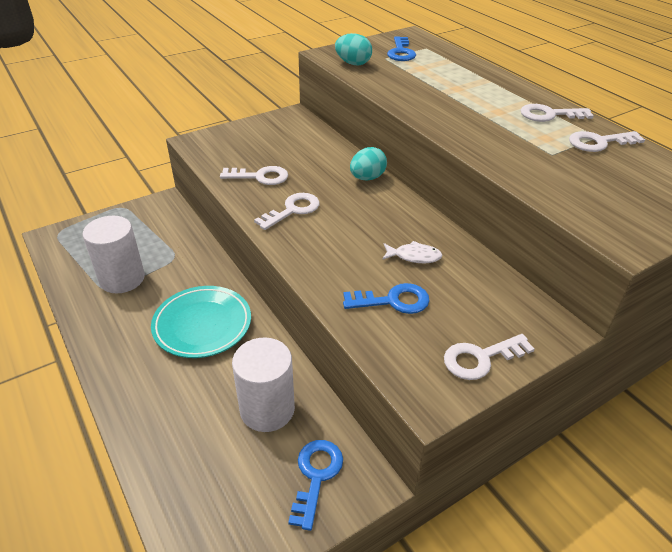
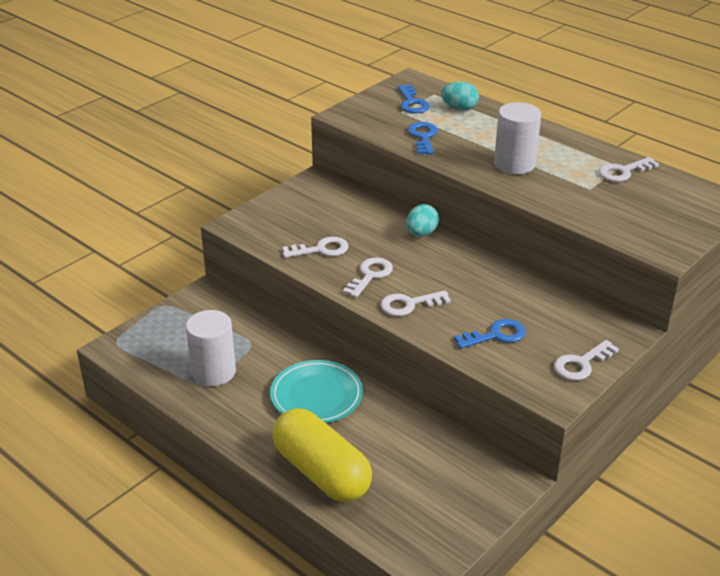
camera: 15 degrees left, 5 degrees down
(157, 415) = (322, 472): none -> yellow capsule
(267, 409) = (412, 448): white cylinder -> white cylinder (514, 164)
(316, 476) = (476, 485): blue key -> blue key (423, 137)
(353, 63) = (373, 123): turquoise egg -> turquoise egg (459, 108)
(414, 256) = (496, 296): white fish -> none
(549, 115) = (574, 151): white key -> white key (409, 304)

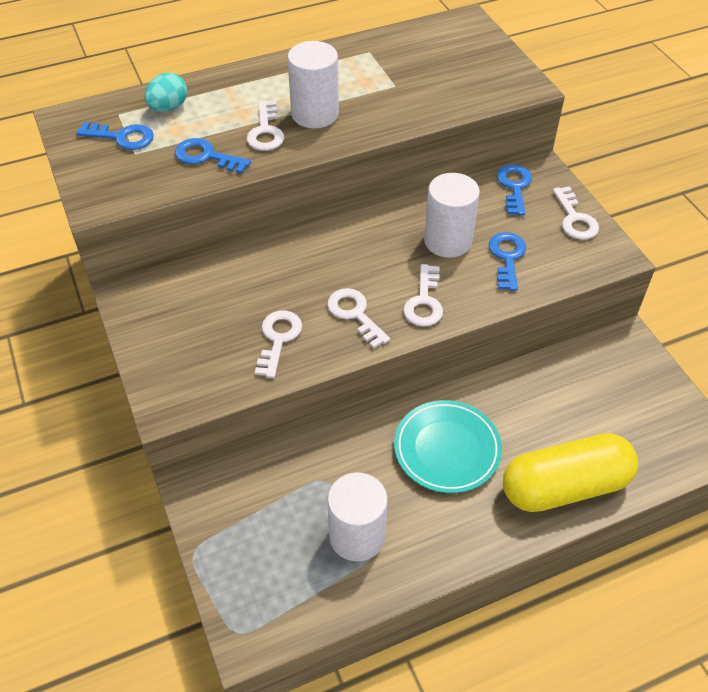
camera: 65 degrees left, 15 degrees up
(421, 233) = (304, 244): turquoise egg -> none
(487, 299) = (447, 241): none -> white cylinder
(589, 319) = (514, 187): none -> blue key
(623, 172) = (380, 54): white key -> white key (265, 131)

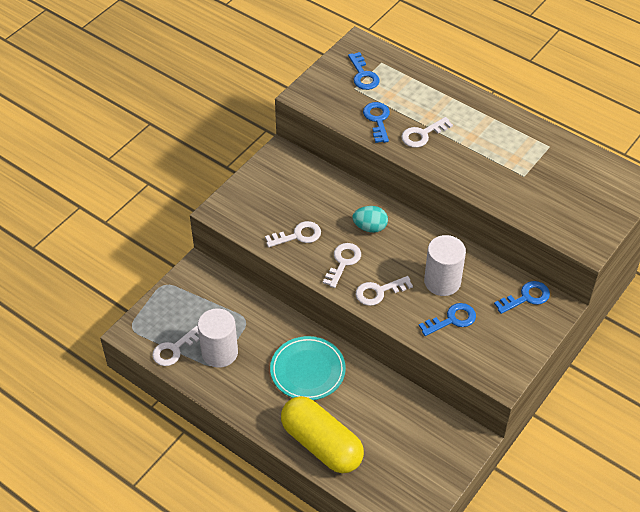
camera: 60 degrees right, 0 degrees up
(168, 108) = (406, 80): turquoise egg -> turquoise egg (370, 227)
(315, 114) = (459, 149): white cylinder -> none
(575, 219) = (521, 344): white key -> white key (174, 349)

